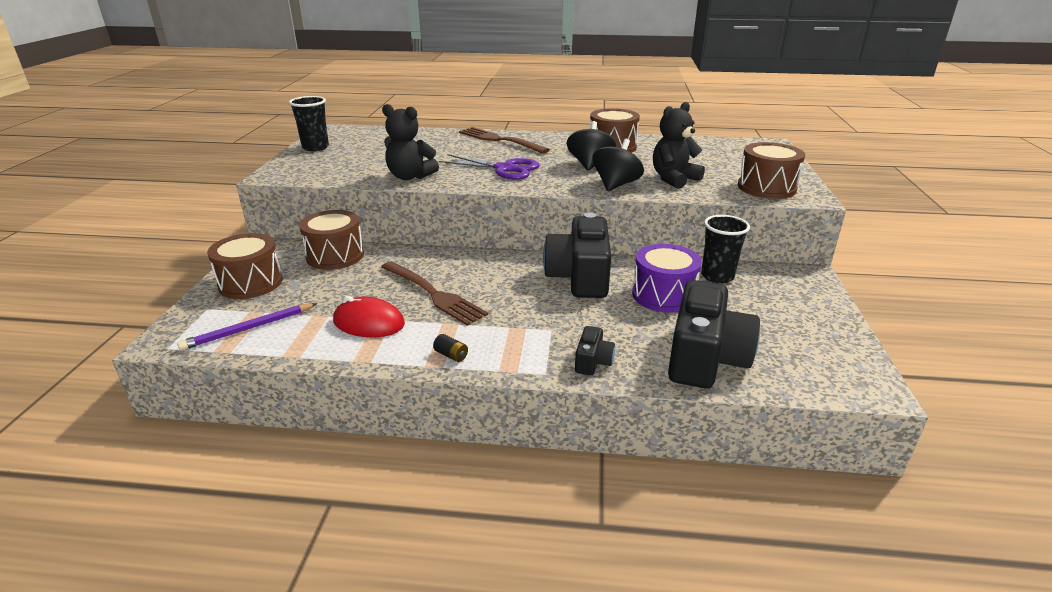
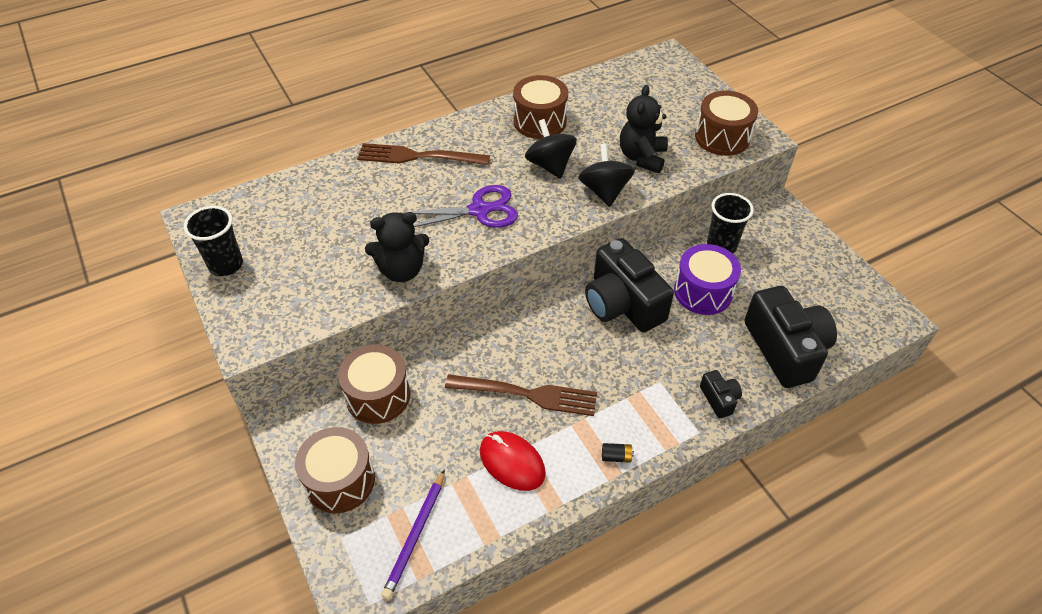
camera: 35 degrees left, 20 degrees up
(369, 323) = (512, 462): red mouse -> red mouse turned 60 degrees clockwise

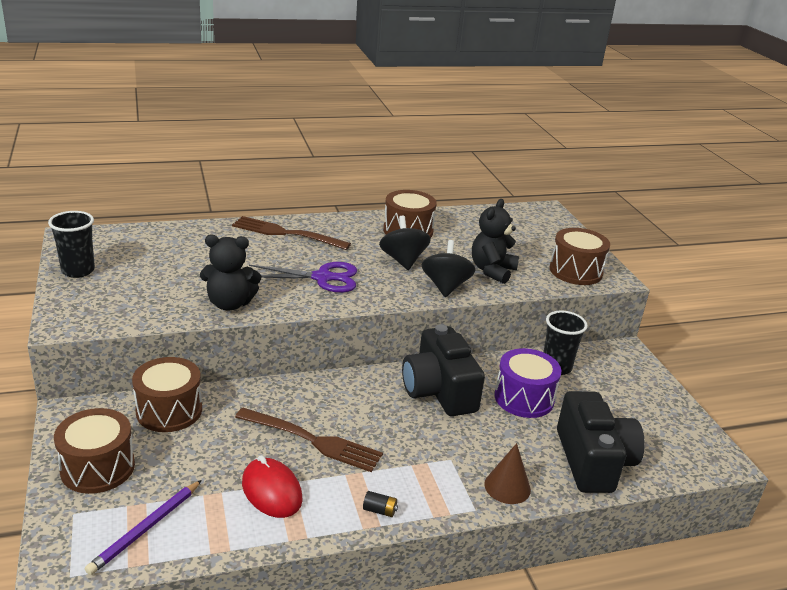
camera: 10 degrees right, 20 degrees down
(719, 399) = (507, 487): black camera -> brown cone

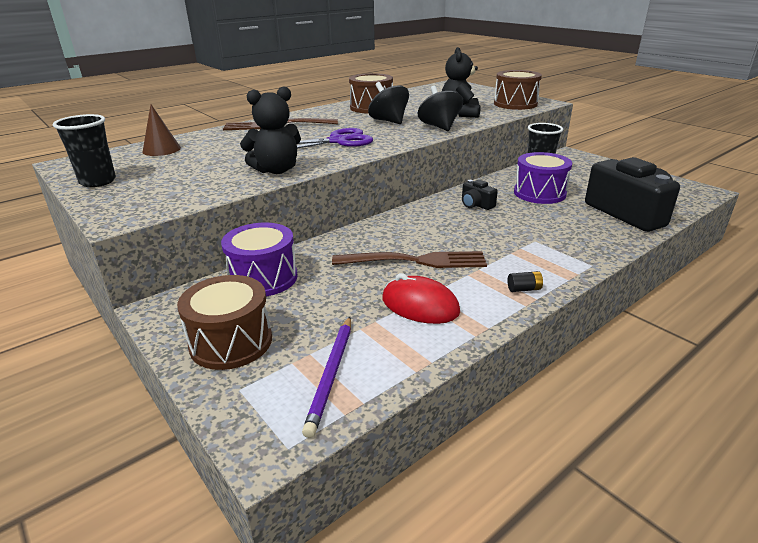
camera: 20 degrees left, 0 degrees up
(169, 410) = (263, 278): brown drum -> purple drum
(439, 391) = (476, 205): black camera -> black camera, size x0.45
(507, 487) = (595, 244): brown cone -> brown cone (161, 150)

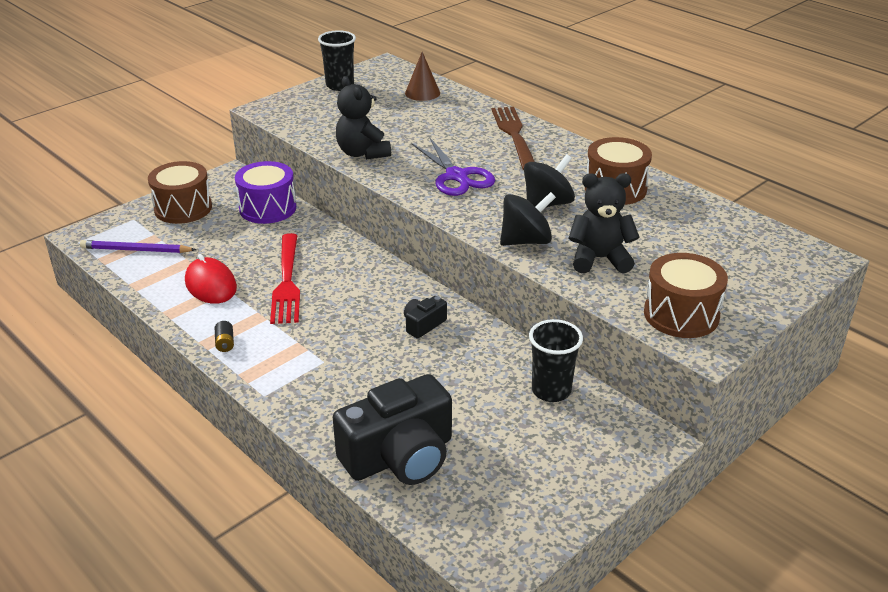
camera: 85 degrees right, 5 degrees up
(415, 261) = (287, 282): brown fork -> red fork
(420, 305) = (211, 285): red mouse -> red mouse turned 60 degrees counterclockwise
(539, 193) = (466, 382): purple drum -> none

